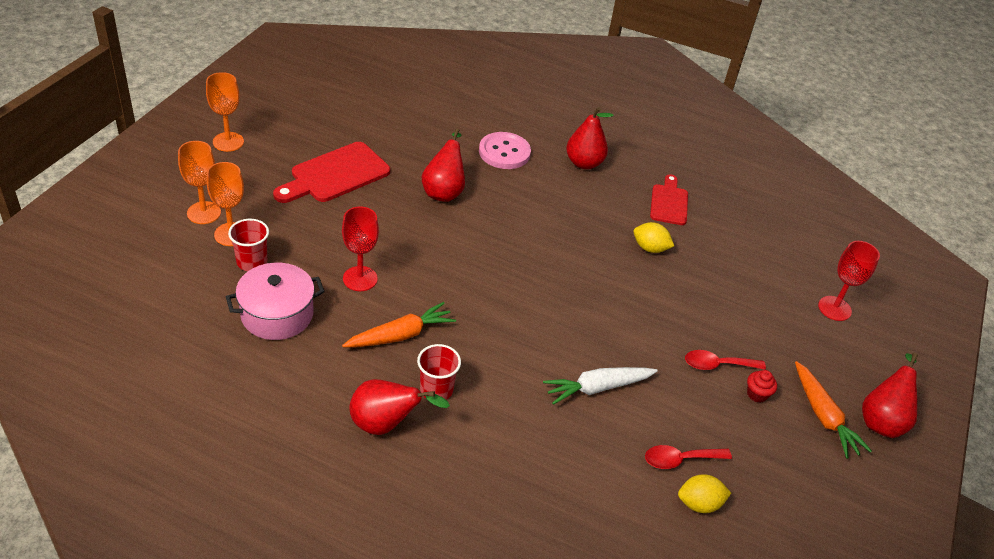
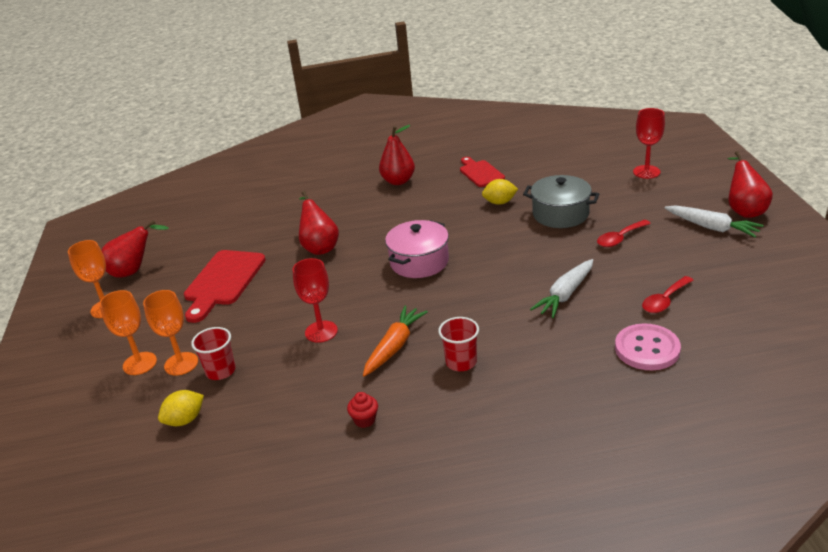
camera: 25 degrees left, 10 degrees down
(277, 314) = (283, 391): pink pot -> pink pot (419, 262)
(386, 424) = (452, 405): red pear -> red pear (134, 271)
(504, 152) = (335, 203): pink button -> pink button (647, 349)
(692, 299) = (560, 214): none -> grey pot
(699, 504) = (706, 316): yellow lemon -> yellow lemon (185, 420)
(757, 394) = (662, 239): red cupcake -> red cupcake (365, 420)
(823, 416) = (712, 227): orange carrot -> white carrot

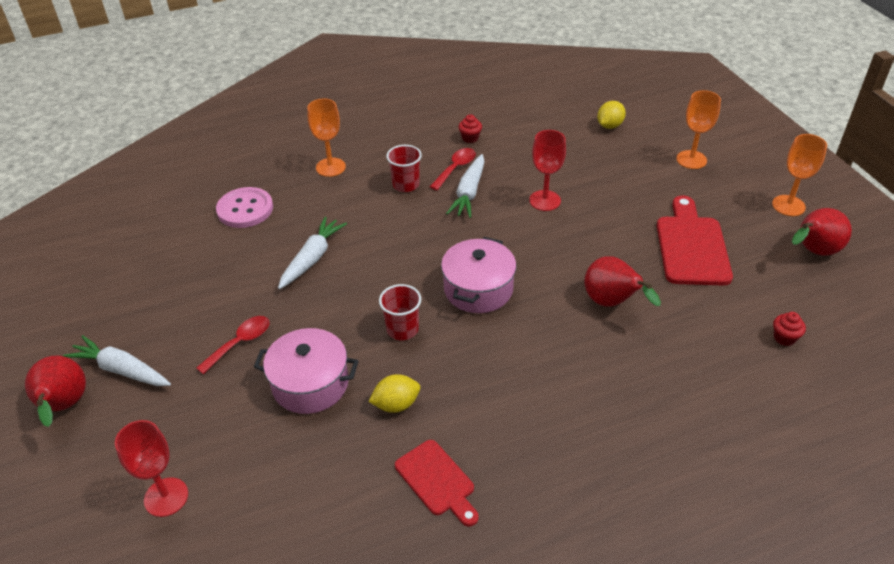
camera: 165 degrees right, 10 degrees up
(181, 364) = (653, 163): orange goblet -> orange goblet (330, 167)
(219, 222) = (784, 338): none -> red cupcake
(220, 371) = (612, 160): red cup -> red cup (402, 329)
(394, 346) = (469, 193): orange carrot -> white carrot
(398, 181) = (568, 450): red pear -> none
(560, 214) = (310, 384): grey pot -> pink pot
(664, 301) = (214, 259): red spoon -> red spoon (456, 168)

